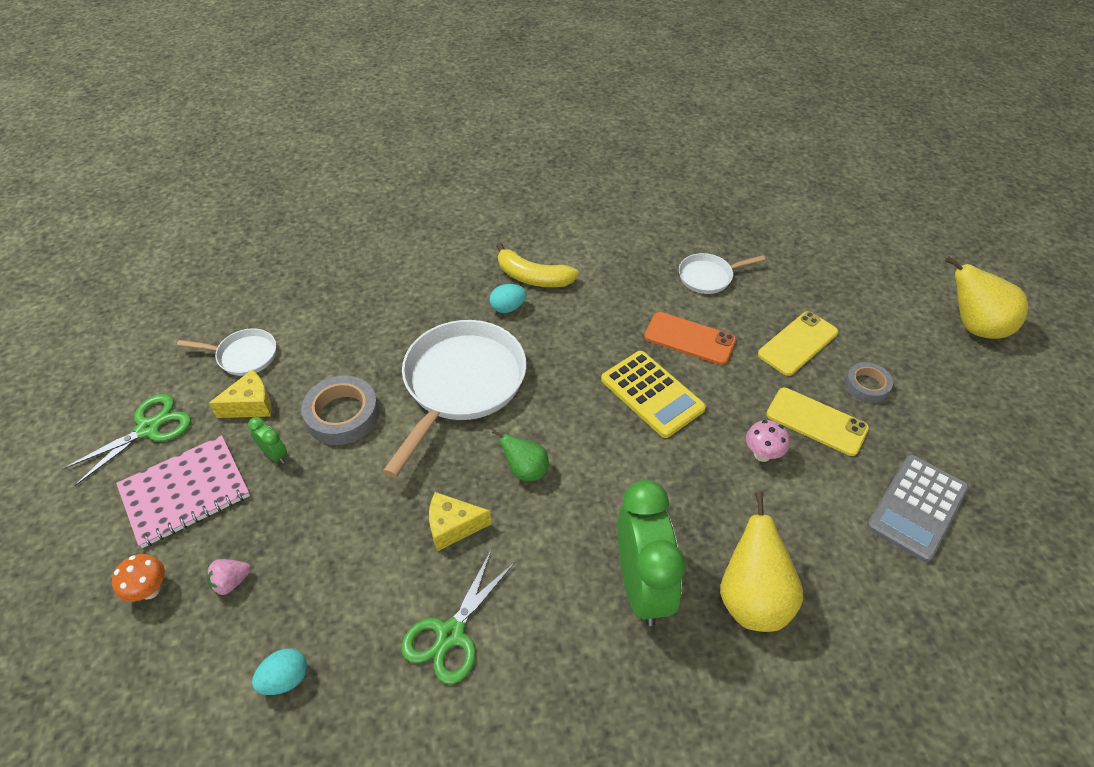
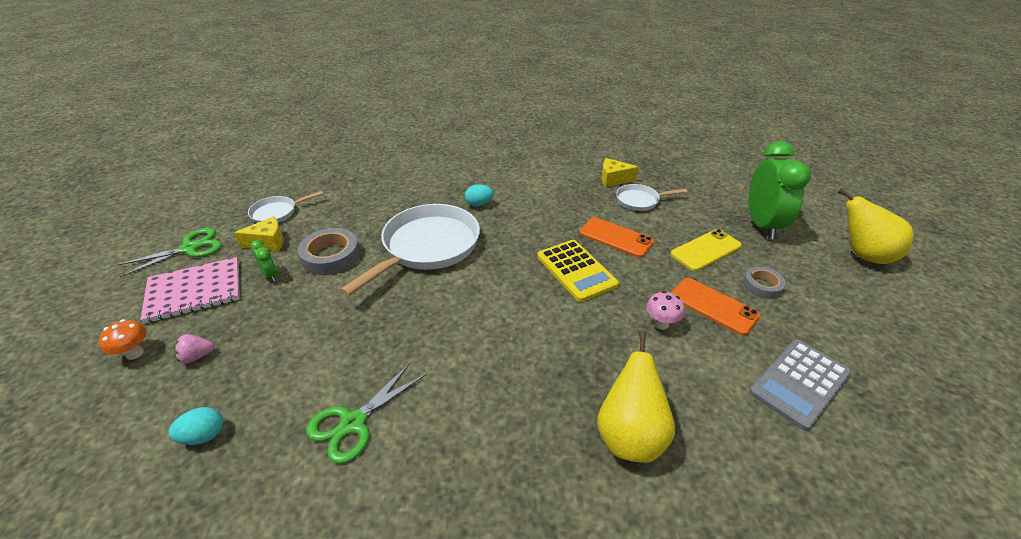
camera: 10 degrees right, 10 degrees down
(243, 355) = (277, 212): white pan -> white pan turned 135 degrees clockwise
(453, 526) = (385, 342): yellow cheese -> yellow cheese (613, 179)
(525, 470) = (458, 310): green pear -> none
(533, 277) = (504, 188): yellow banana -> none
(642, 585) = (531, 410): green clock -> green clock (762, 225)
(816, 422) = (713, 306): yellow phone -> orange phone

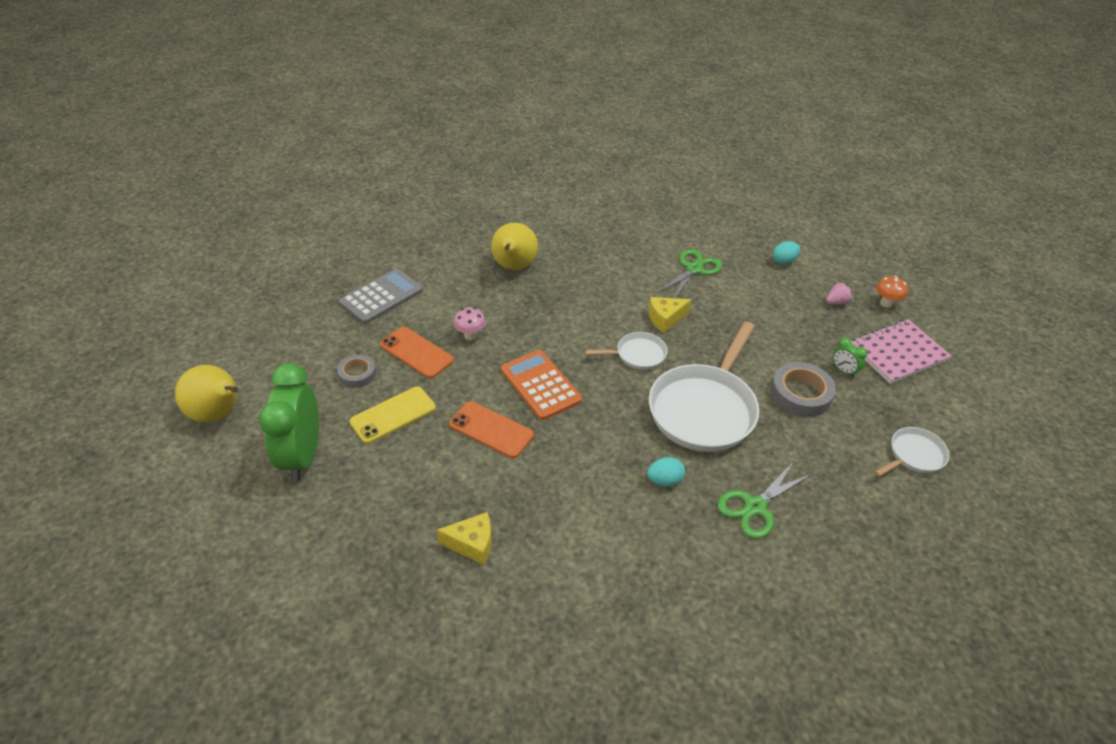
camera: 175 degrees right, 5 degrees up
(190, 248) = (957, 399): green scissors -> green scissors (755, 507)
(268, 242) = (882, 409): yellow cheese -> yellow cheese (665, 319)
(576, 270) = (540, 385): yellow calculator -> orange calculator
(640, 200) = (444, 496): white pan -> white pan (637, 355)

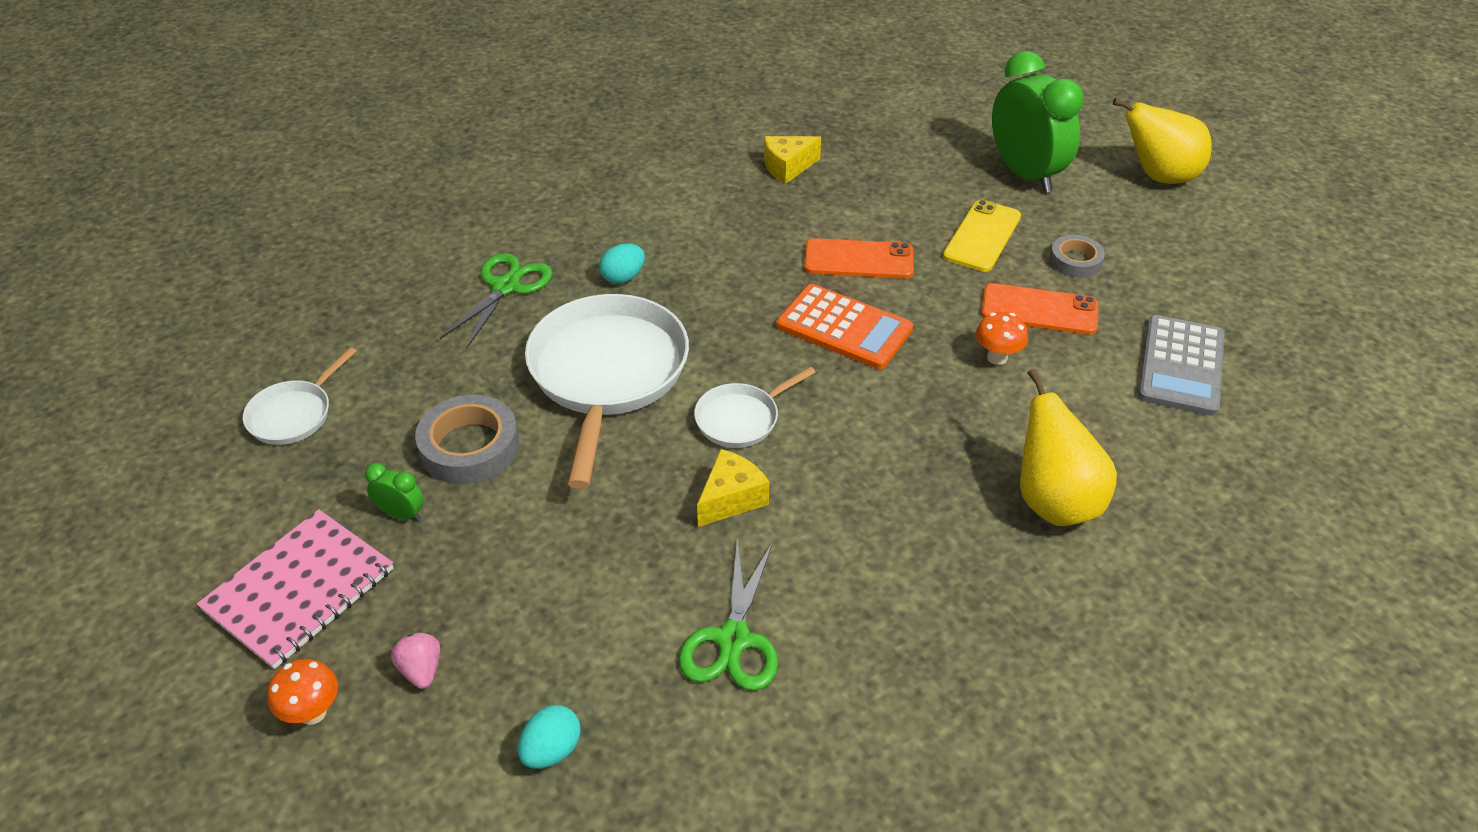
camera: 155 degrees right, 0 degrees up
(470, 335) = (997, 357): pink mushroom -> orange mushroom
(836, 302) = (421, 670): pink strawberry -> pink strawberry turned 120 degrees clockwise

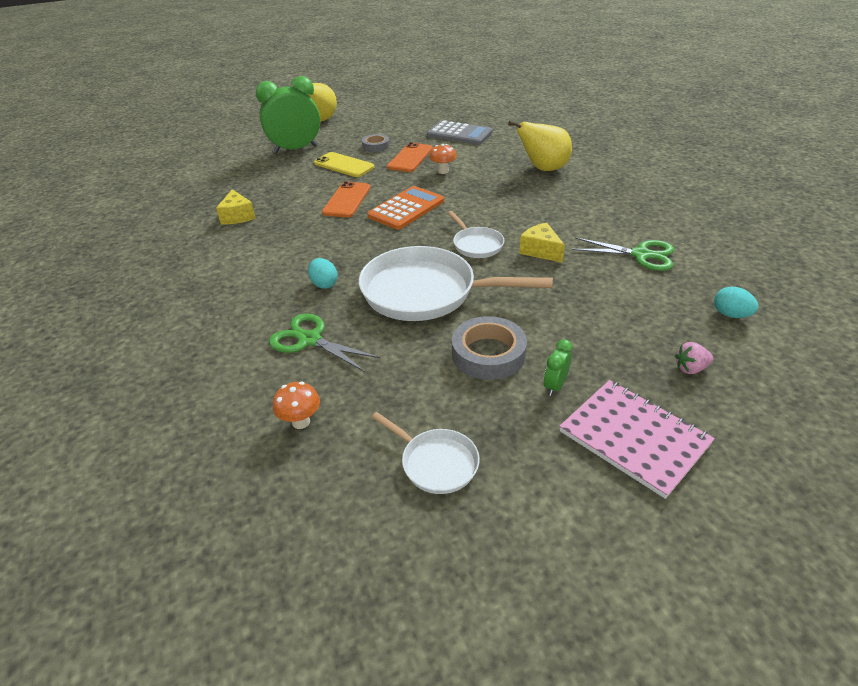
camera: 80 degrees left, 5 degrees down
(313, 713) = (739, 419): orange mushroom -> orange mushroom (301, 422)

